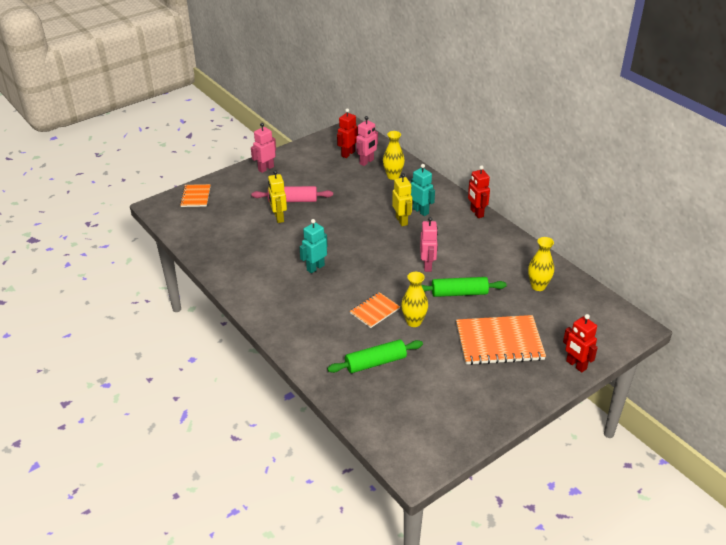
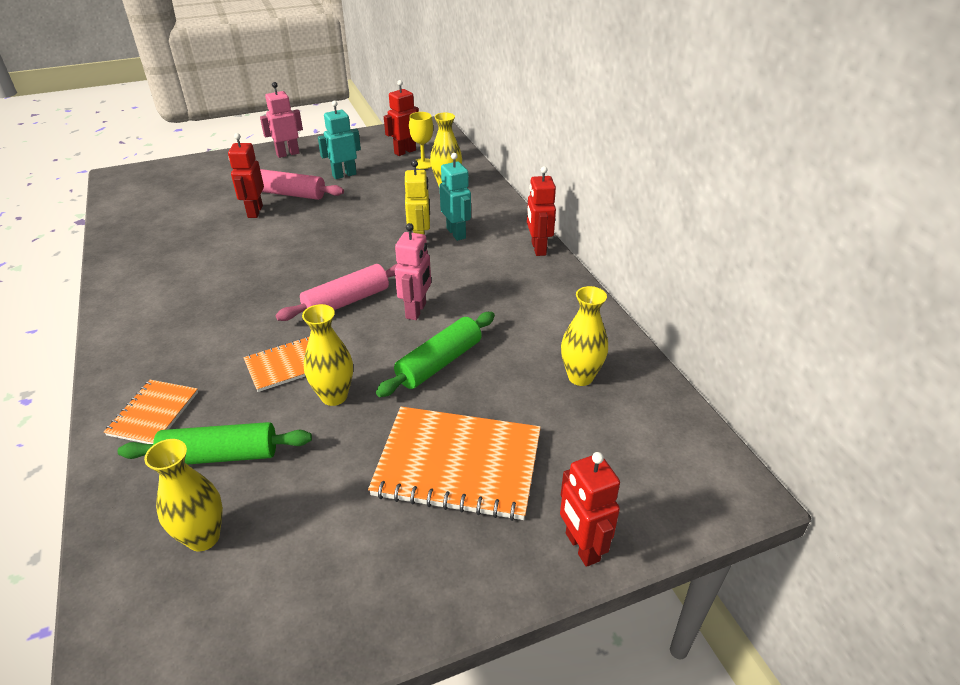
camera: 15 degrees right, 0 degrees up
(195, 196) = (174, 172): orange notebook -> orange notebook (153, 413)
(278, 217) = (255, 211): yellow robot -> red robot
(315, 267) = (249, 284): turquoise robot -> turquoise robot (344, 175)
(366, 162) = (423, 164): pink robot -> yellow goblet
(383, 267) = (346, 301): none -> pink rolling pin
(397, 399) = (203, 537): none -> yellow vase
(459, 293) = (439, 363): green rolling pin -> green rolling pin turned 60 degrees counterclockwise

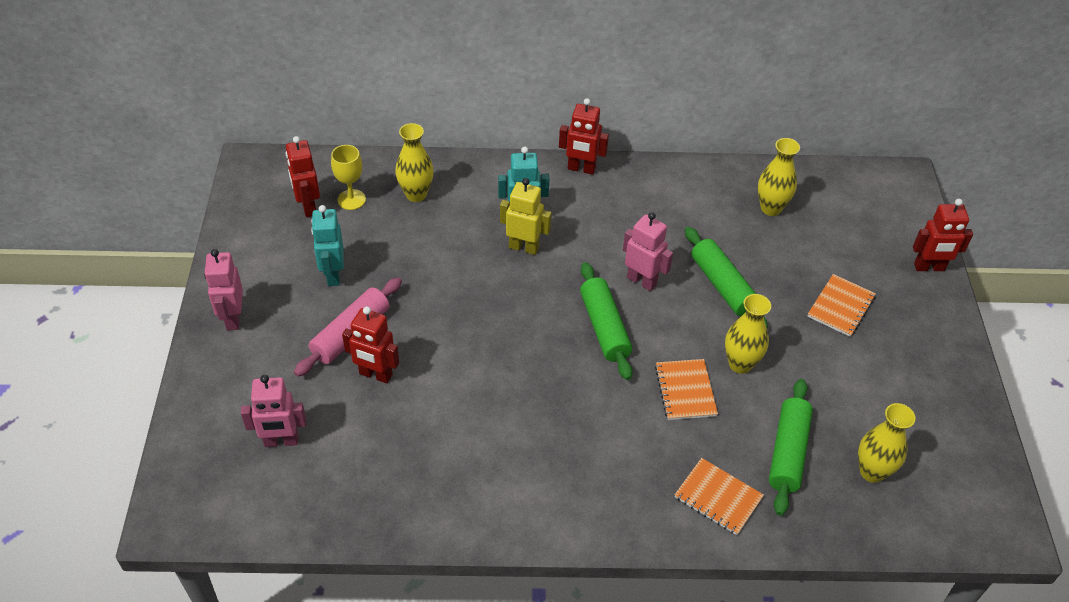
camera: 70 degrees left, 10 degrees up
(185, 194) = (281, 441): none -> pink robot
(346, 301) = (604, 327): pink rolling pin -> green rolling pin
(458, 464) = (841, 306): orange notebook -> orange notebook, size x0.54

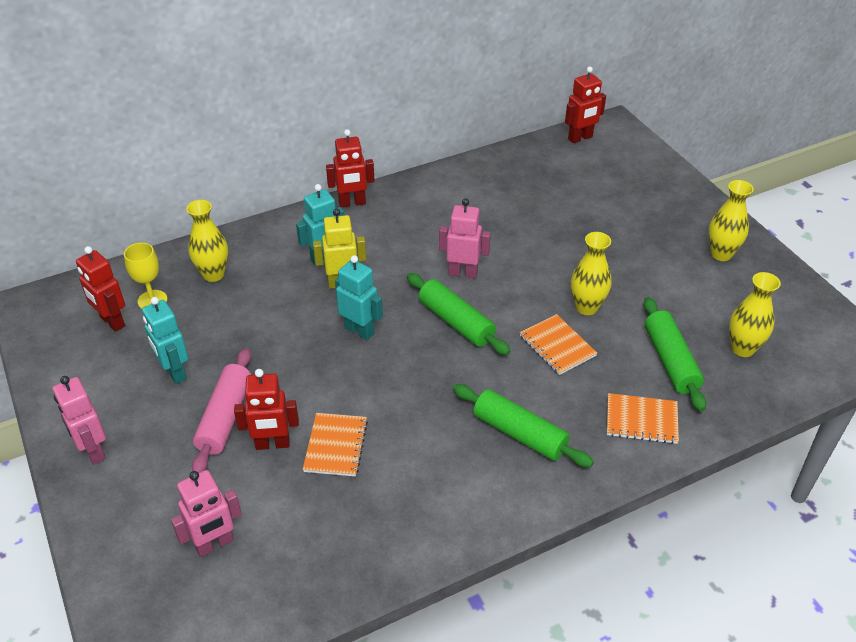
camera: 25 degrees left, 5 degrees down
(511, 300) = (359, 330): none -> turquoise robot
(722, 285) = (531, 252): green rolling pin -> green rolling pin (519, 433)
(771, 208) = (529, 180): yellow vase -> yellow vase (721, 254)
(841, 306) = (633, 234): orange notebook -> orange notebook (335, 446)
(929, 267) = (677, 182): red robot -> red robot (580, 138)

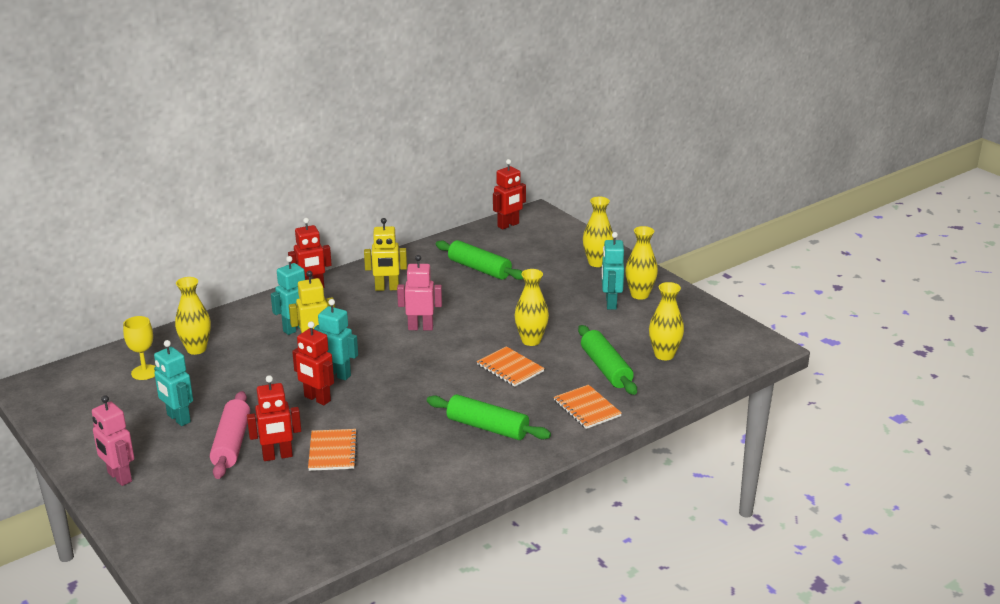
camera: 10 degrees left, 15 degrees down
(112, 322) = (111, 390): red robot -> red robot (317, 399)
(215, 544) = (243, 524): pink robot -> none
(433, 212) = (387, 288): none -> yellow robot
(456, 322) = (420, 361): green rolling pin -> green rolling pin (479, 269)
(641, 420) = (587, 408): orange notebook -> orange notebook turned 60 degrees clockwise
(675, 202) = (597, 263): none -> yellow vase
(685, 263) = (610, 303): none -> turquoise robot

